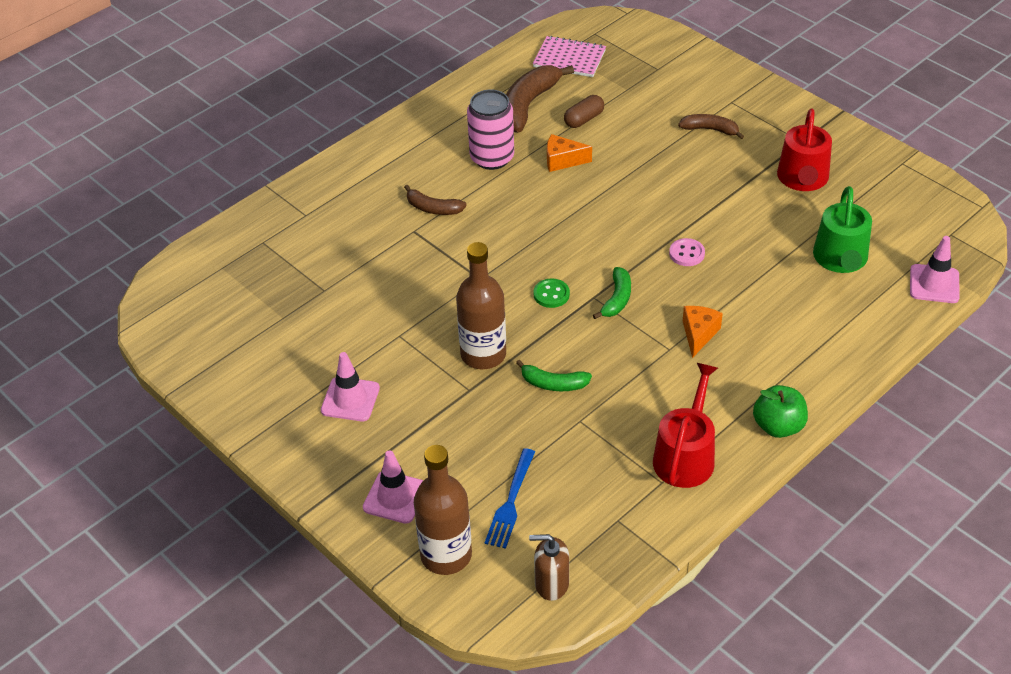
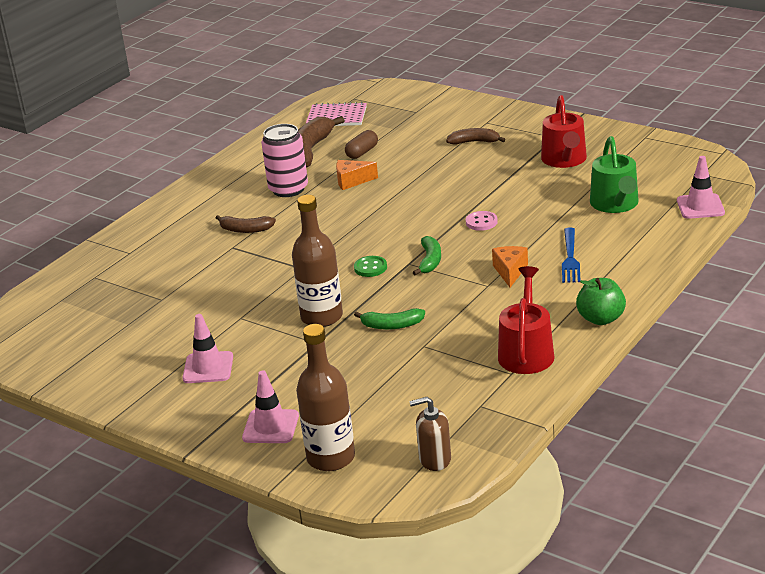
camera: 10 degrees left, 15 degrees down
(510, 502) = (379, 411): blue fork -> blue fork (570, 258)

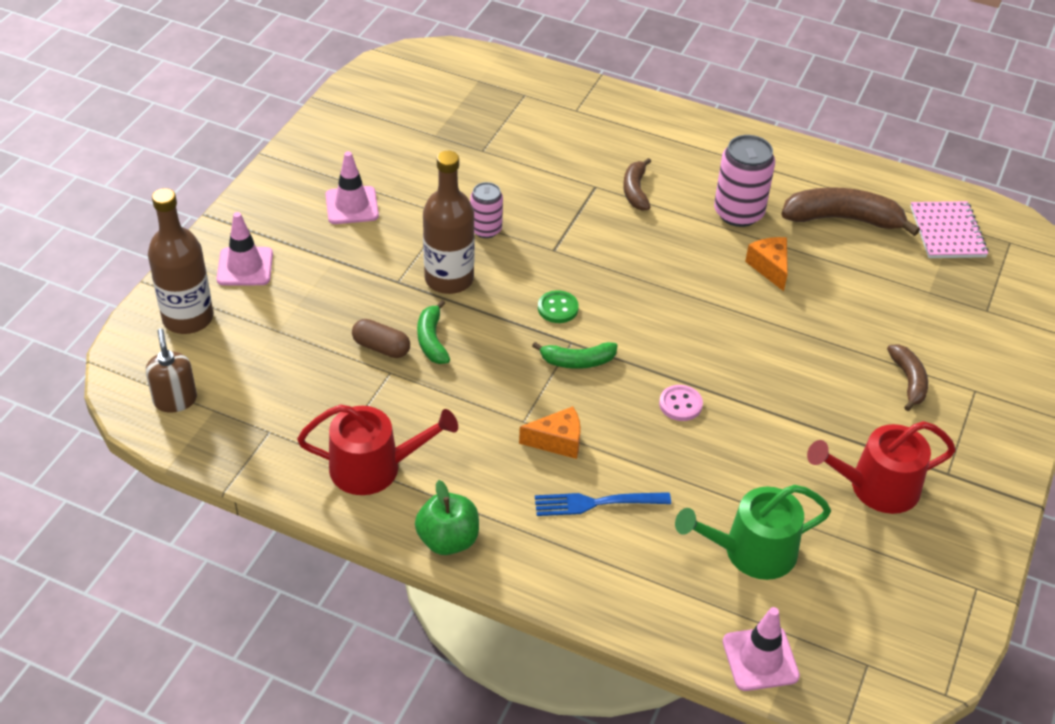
camera: 75 degrees right, 15 degrees up
(266, 298) = (486, 229): none -> pink can
(362, 152) = (850, 268): brown capsule -> brown capsule (381, 347)

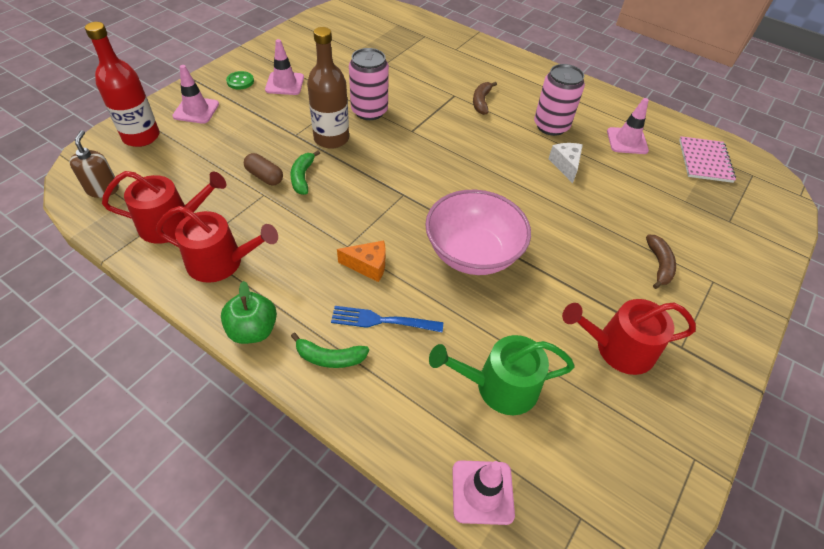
camera: 10 degrees right, 5 degrees up
(188, 318) = (141, 137): brown bottle -> red bottle
(289, 429) = (172, 223): none -> red watering can
(486, 229) = (369, 111): pink can -> pink can, size x1.65
(558, 308) = (401, 169): green button -> green button (240, 81)
(577, 361) = (403, 208): green banana -> green banana (330, 357)
(680, 404) = (472, 253): pink button -> pink bowl
(769, 267) = (565, 165): orange cheese -> white cheese
(843, 219) = (627, 141): brown banana -> pink traffic cone

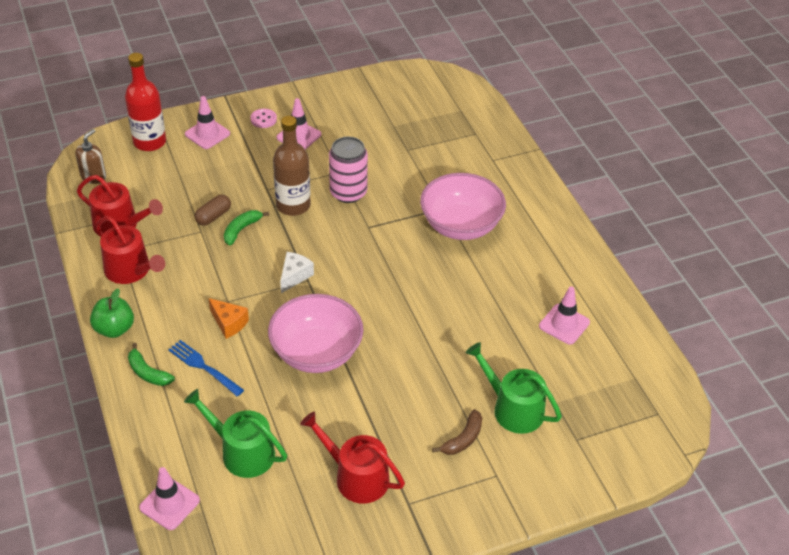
camera: 35 degrees right, 5 degrees down
(240, 81) = (263, 119): green button -> pink button
(264, 176) = (213, 216): brown capsule -> brown capsule turned 60 degrees clockwise
(481, 102) = (460, 225): brown banana -> pink bowl
(551, 126) = (503, 277): pink can -> none
(565, 165) = (476, 319): white cheese -> white cheese (294, 276)
(664, 220) = (513, 408): none -> green watering can
(705, 161) = (623, 378): pink notebook -> none

